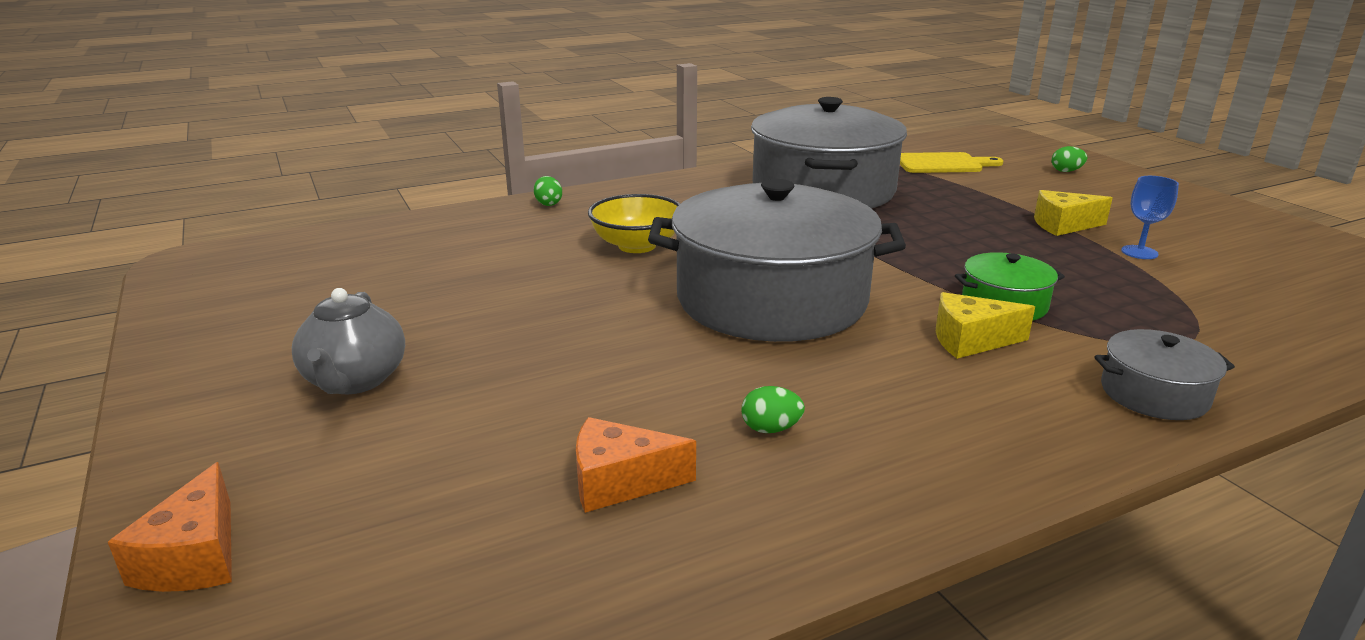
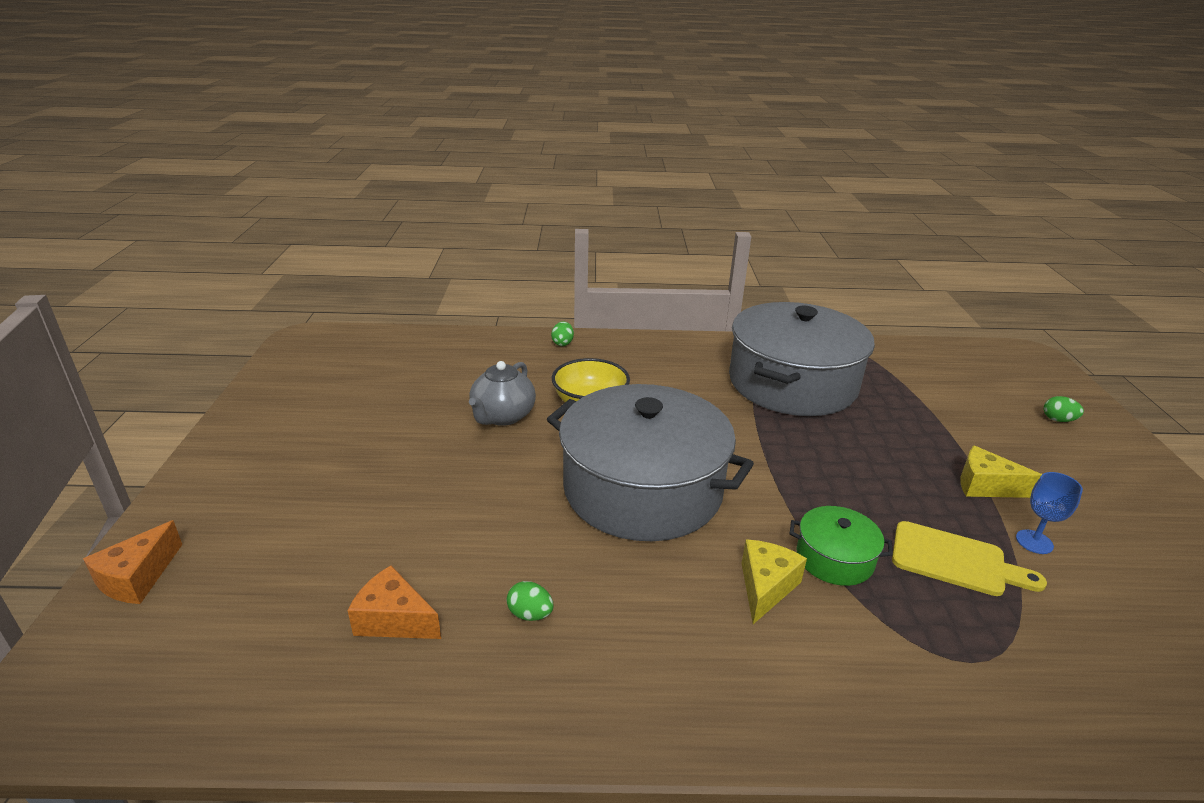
camera: 25 degrees right, 5 degrees up
(355, 380) = (315, 472): grey teapot -> grey teapot (502, 416)
(943, 164) = (935, 380): yellow cutting board -> yellow cutting board (955, 561)
(970, 341) = (765, 587): yellow cheese -> yellow cheese turned 90 degrees clockwise
(1154, 394) = (877, 706): grey pot -> none

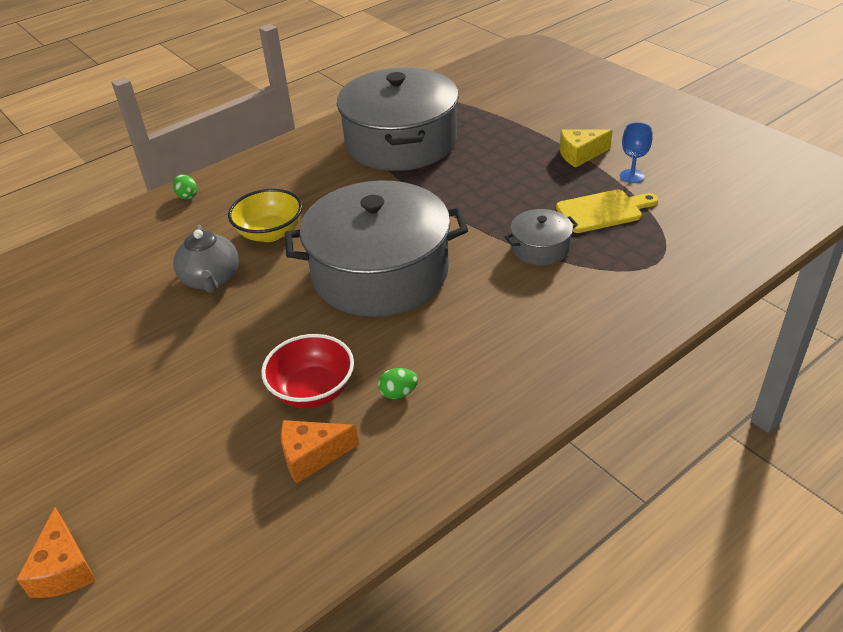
camera: 35 degrees left, 10 degrees up
(465, 559) = (312, 390): none -> red bowl
(765, 587) = (519, 288): yellow cheese -> none
(834, 558) = (540, 248): green pot -> grey pot
(1058, 420) = (583, 88): green egg -> none

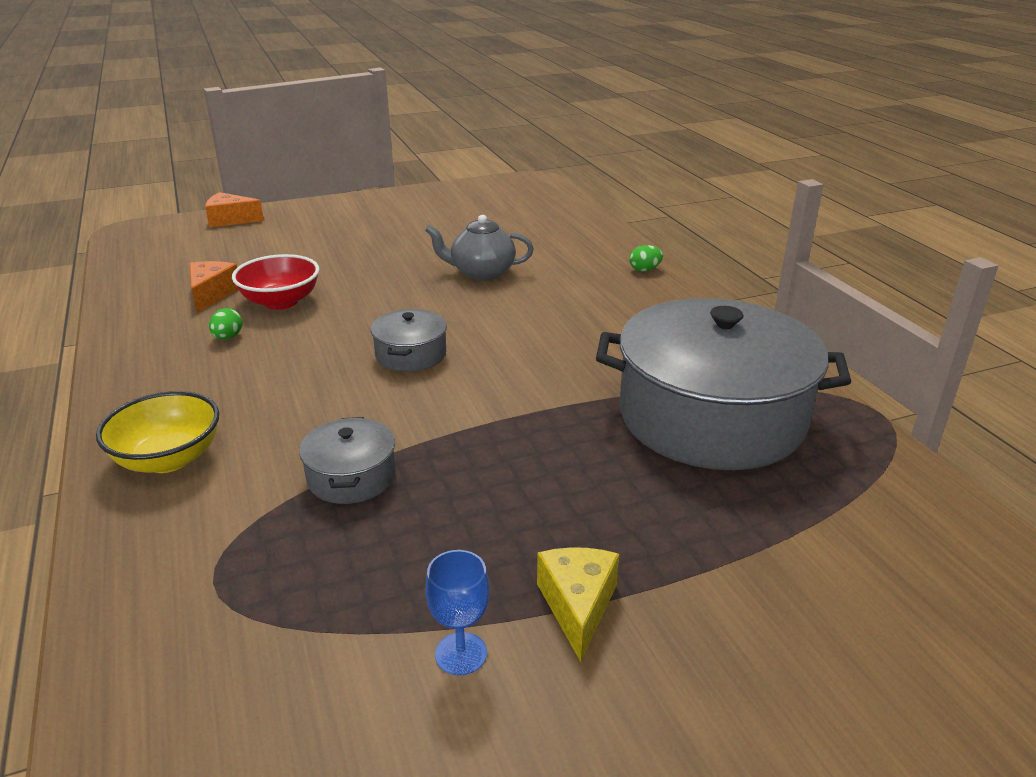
camera: 105 degrees right, 10 degrees down
(270, 233) = (539, 304): yellow bowl -> yellow bowl (168, 459)
(380, 273) = (411, 354): grey pot -> grey pot, size x0.43
(603, 211) = (384, 571): yellow cutting board -> none

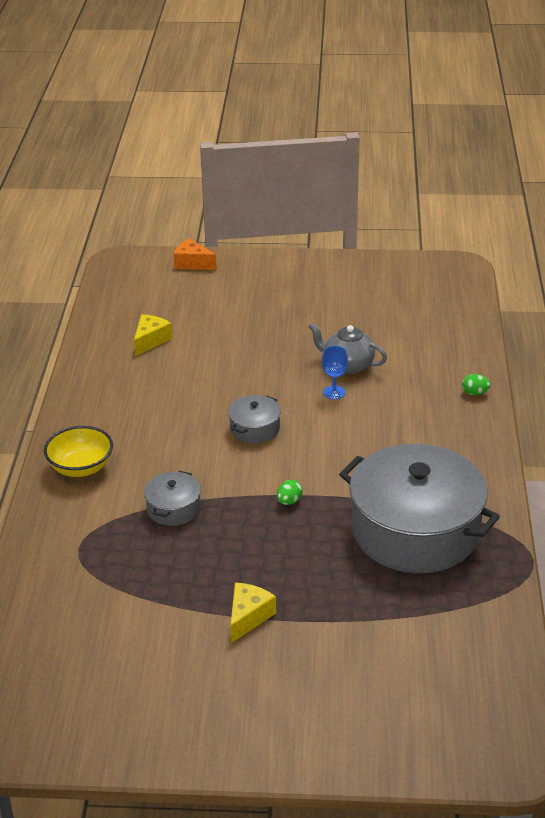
camera: 25 degrees right, 5 degrees up
(211, 294) = (150, 340): orange cheese -> yellow cheese
(228, 337) = (146, 383): green egg -> green egg (289, 501)
(280, 302) = (193, 359): red bowl -> none
(461, 653) = (177, 621): blue goblet -> blue goblet (334, 392)

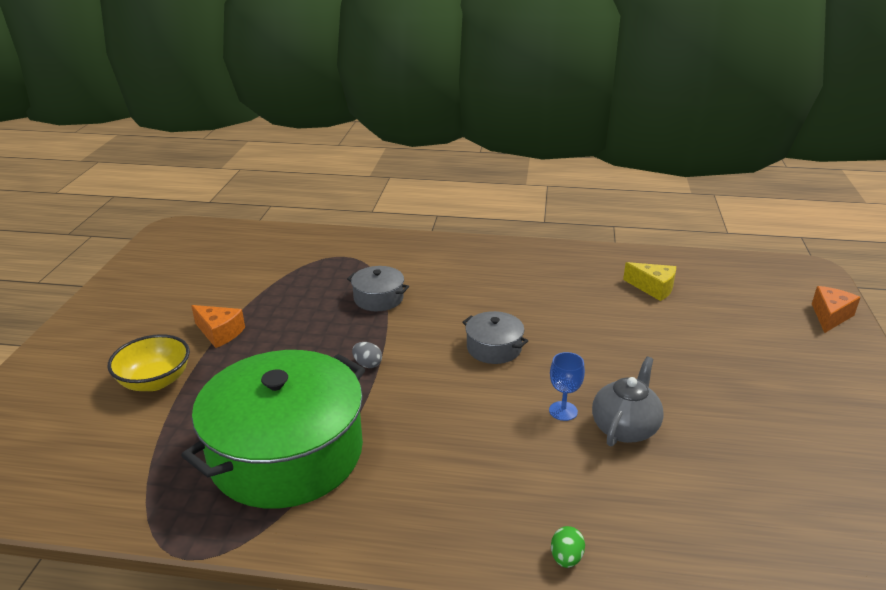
camera: 95 degrees right, 5 degrees down
(81, 468) = (447, 255): yellow bowl -> yellow bowl (155, 381)
(248, 617) = (219, 333): yellow cheese -> orange cheese
(289, 501) = (367, 364): green egg -> grey egg
(415, 531) = (286, 453): grey pot -> green pot

